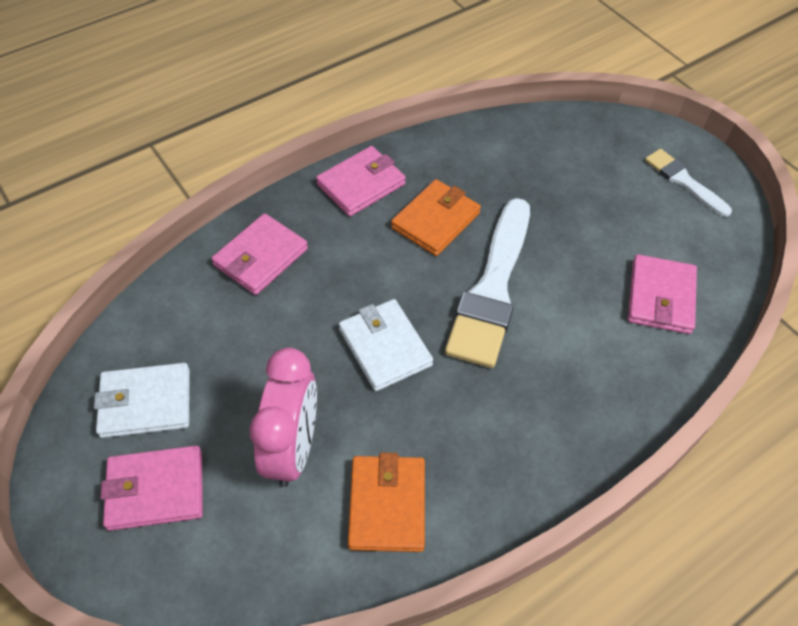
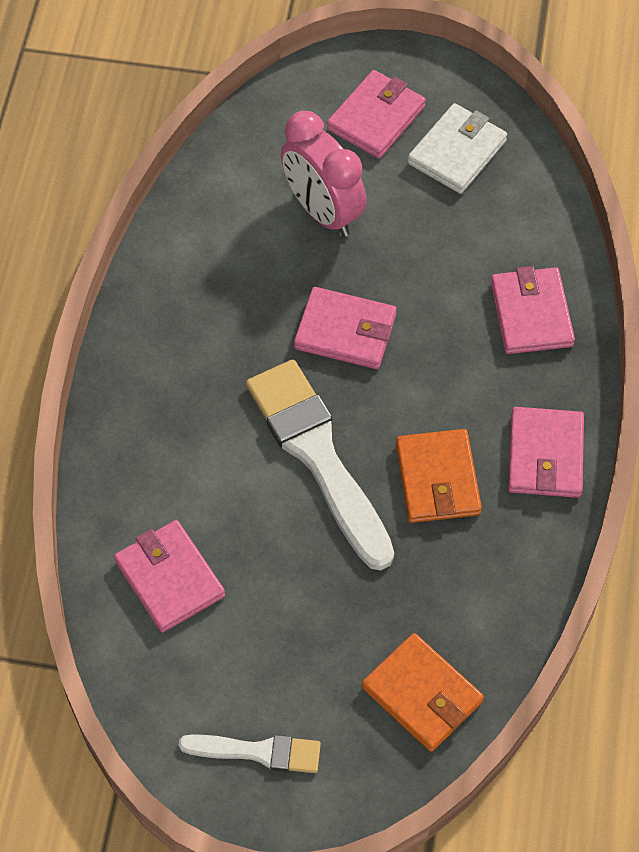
camera: 135 degrees right, 5 degrees up
(385, 347) = (345, 331): white wallet -> pink wallet
(387, 505) = (220, 233): orange wallet -> orange wallet (422, 694)

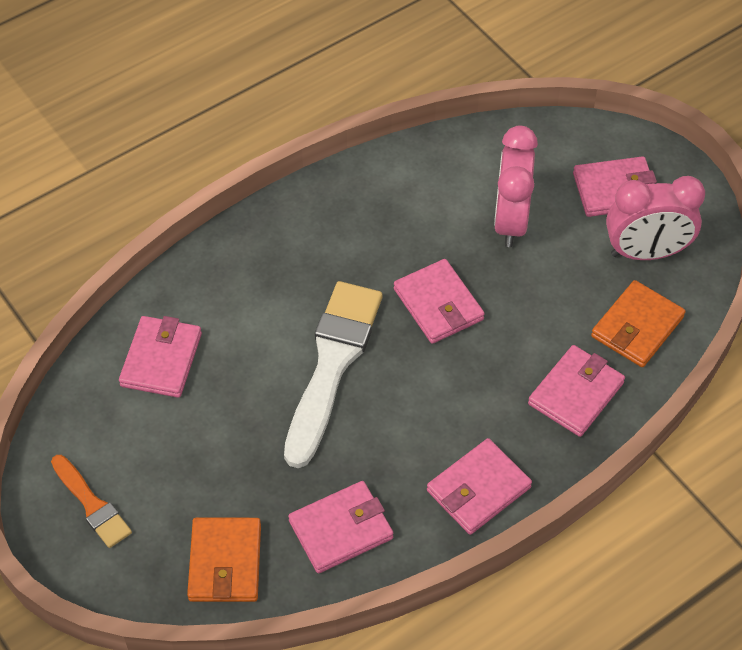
camera: 45 degrees right, 5 degrees down
(258, 752) = (92, 504): white brush -> orange brush
(437, 479) = (390, 442): orange wallet -> orange wallet (637, 327)
(457, 152) = (646, 252): white wallet -> pink clock
(480, 583) = (341, 529): none -> pink wallet

